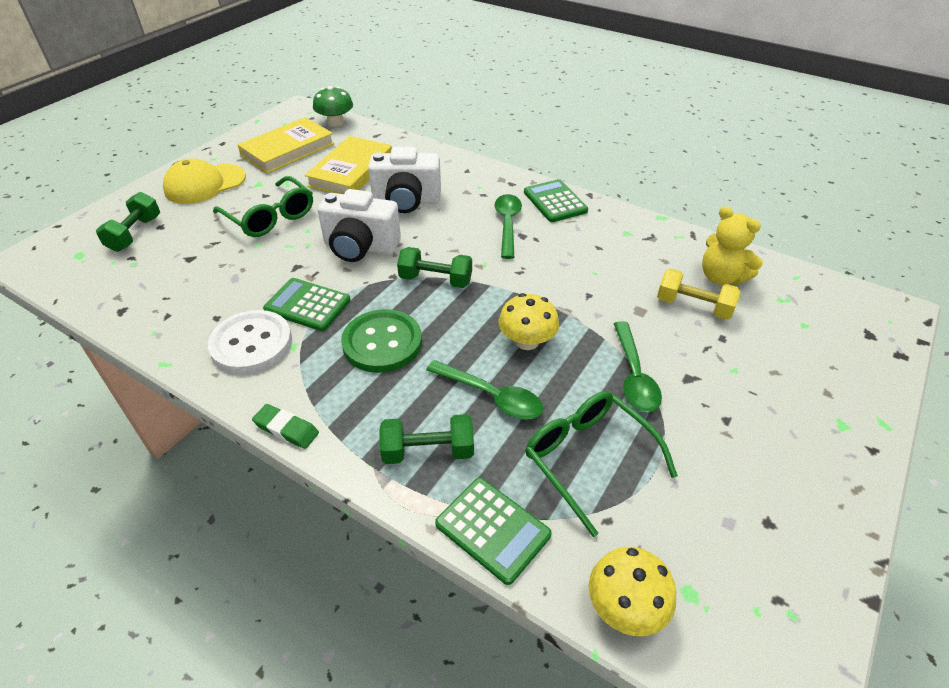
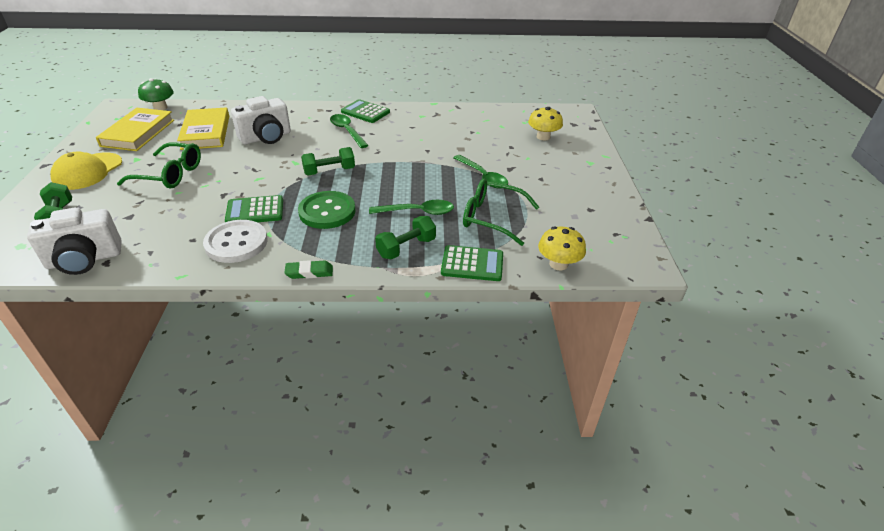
camera: 35 degrees left, 5 degrees down
(360, 247) = (259, 170): white camera -> white camera (84, 260)
(527, 341) = (413, 181): yellow mushroom -> yellow mushroom (543, 137)
(693, 306) = (486, 138): yellow dumbbell -> none
(721, 277) = (488, 121): yellow teddy bear -> none

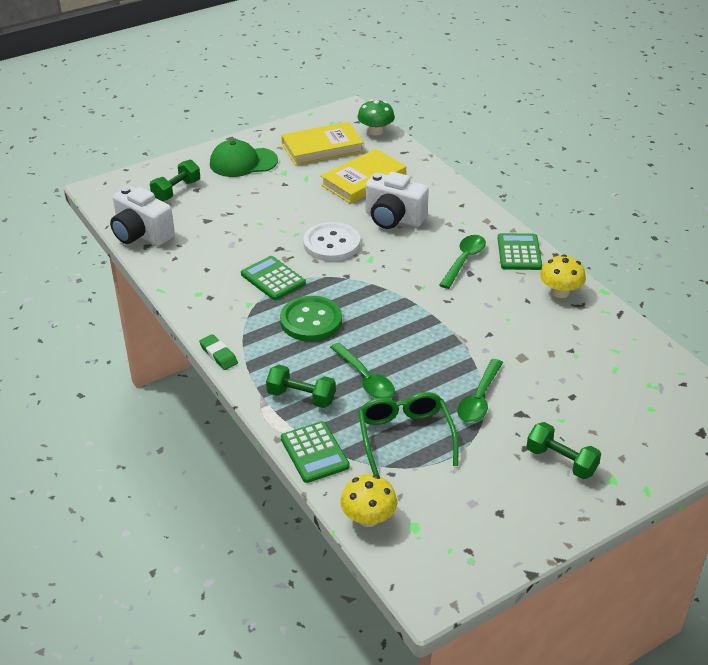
camera: 60 degrees right, 0 degrees up
(87, 171) = (243, 162): yellow cap -> green cap
(170, 174) = (279, 203): green glasses -> none
(236, 243) = (222, 294): white button -> white button (331, 244)
(329, 171) = (377, 288): green dumbbell -> green dumbbell (561, 461)
(543, 137) = (630, 415): yellow mushroom -> yellow mushroom (560, 292)

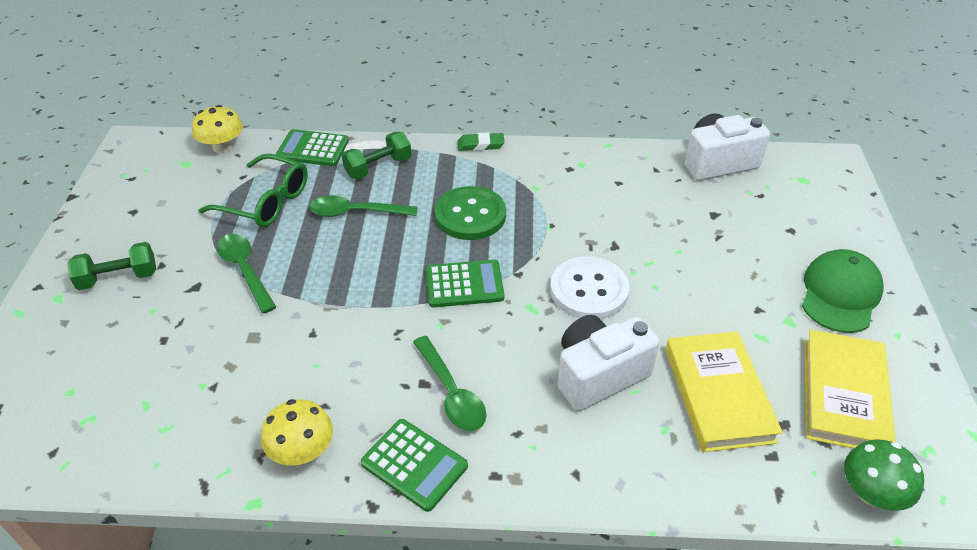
camera: 125 degrees right, 5 degrees up
(176, 191) = (797, 214): green dumbbell -> none
(273, 279) = (562, 218): green calculator -> green calculator (464, 284)

